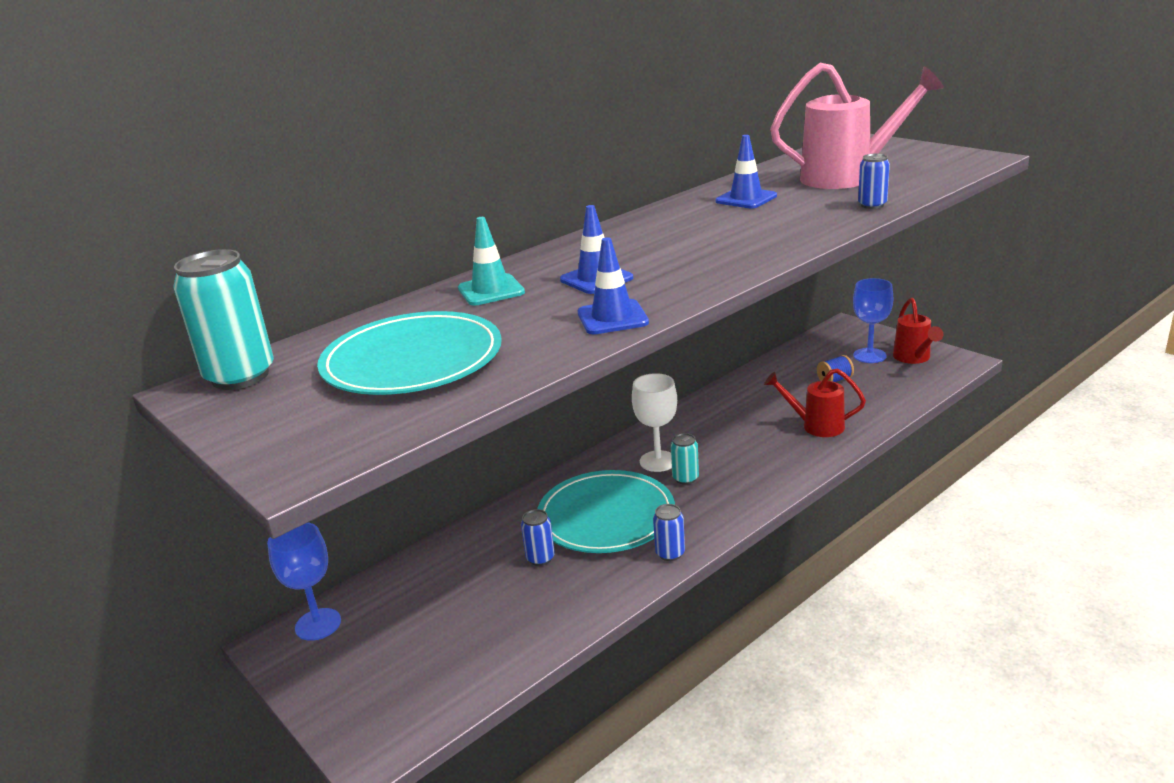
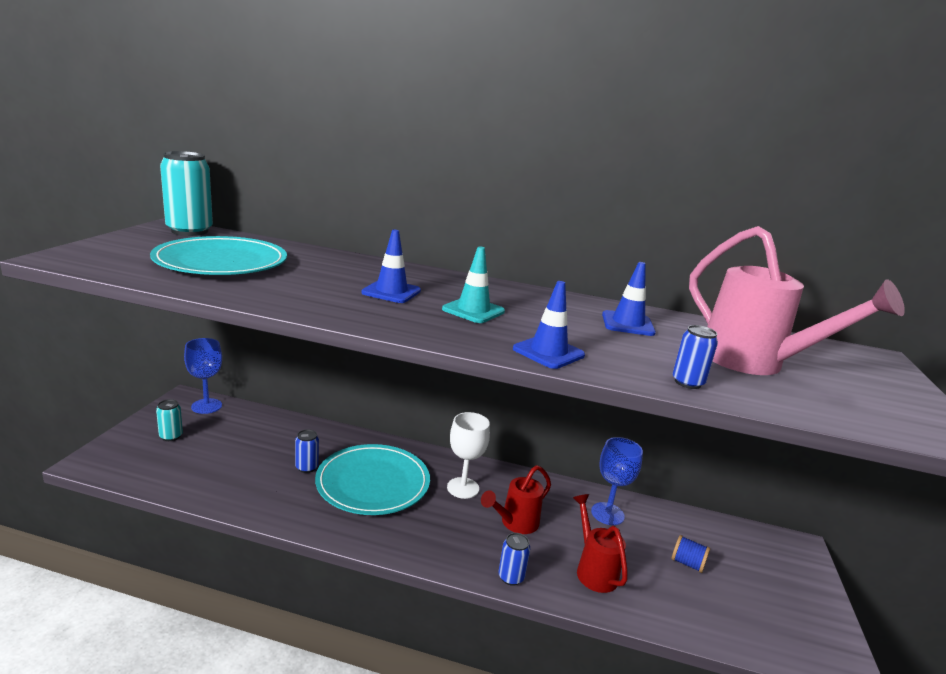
camera: 50 degrees right, 5 degrees down
(491, 290) = (348, 266): turquoise traffic cone -> turquoise traffic cone (473, 310)
(612, 318) = (317, 305): blue traffic cone -> blue traffic cone (548, 352)
(670, 553) = (342, 529): blue can -> blue can (511, 577)
(685, 478) = (449, 509): turquoise can -> turquoise can (171, 436)
(869, 356) = (762, 579): blue goblet -> blue goblet (607, 514)
(914, 358) = (798, 618): red watering can -> red watering can (515, 523)

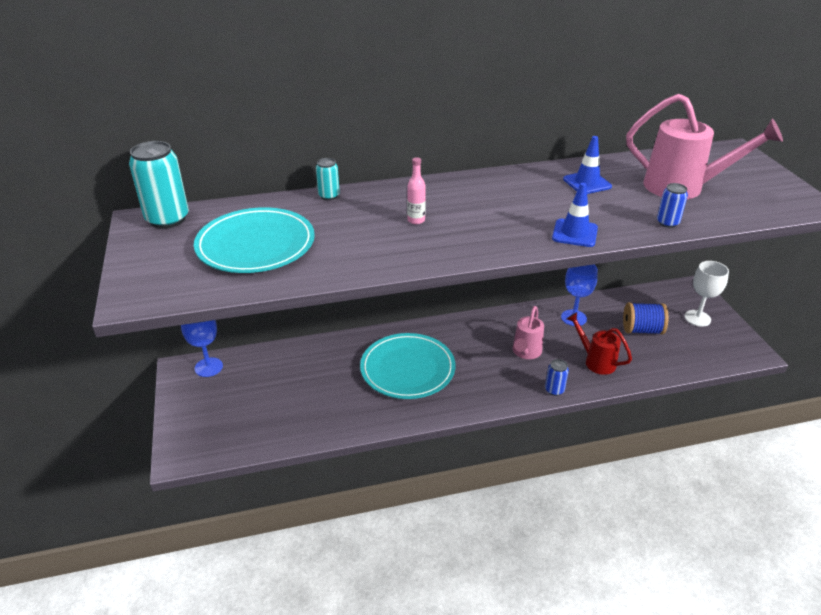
camera: 25 degrees left, 15 degrees up
(171, 436) = (214, 406): turquoise can -> turquoise can (329, 196)
(307, 467) = (349, 380): blue can -> none
(391, 292) = (416, 220): blue traffic cone -> pink bottle
(463, 488) = (470, 343): white goblet -> white goblet (697, 318)
(473, 310) = (488, 214): turquoise traffic cone -> none
(515, 523) = (525, 352): red watering can -> pink watering can
(687, 563) = (642, 330): blue spool -> blue spool, size x1.65

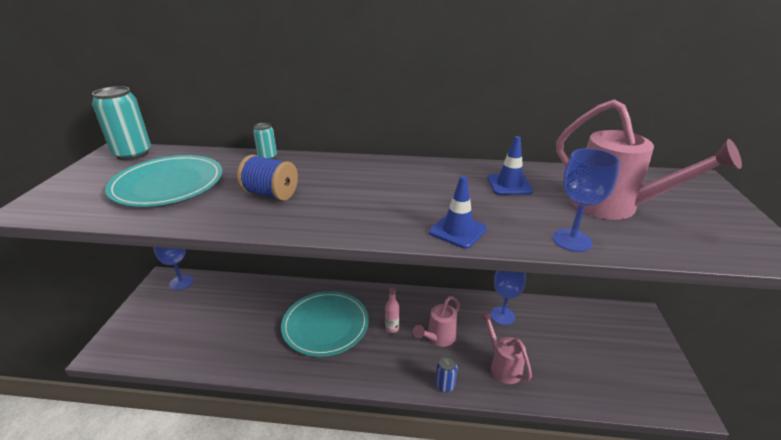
camera: 20 degrees right, 5 degrees down
(416, 220) = (316, 189): pink bottle -> pink bottle (392, 328)
(596, 361) = (502, 366): red watering can -> pink watering can
(642, 330) = (567, 346): blue spool -> blue spool (270, 194)
(667, 223) = (572, 240): blue can -> blue goblet
(697, 318) = (634, 348): white goblet -> none

